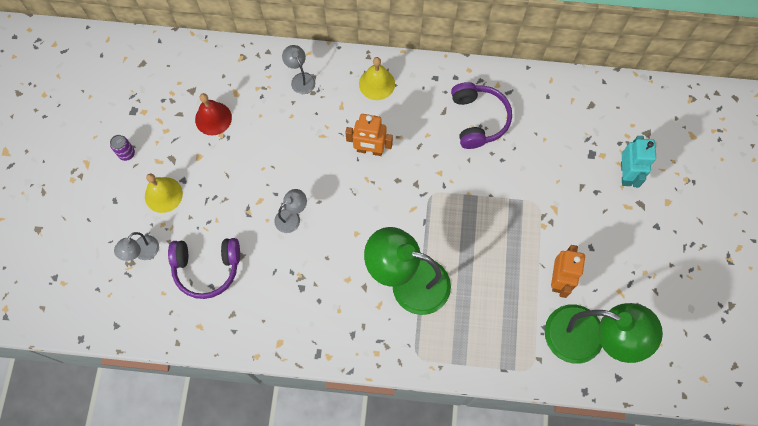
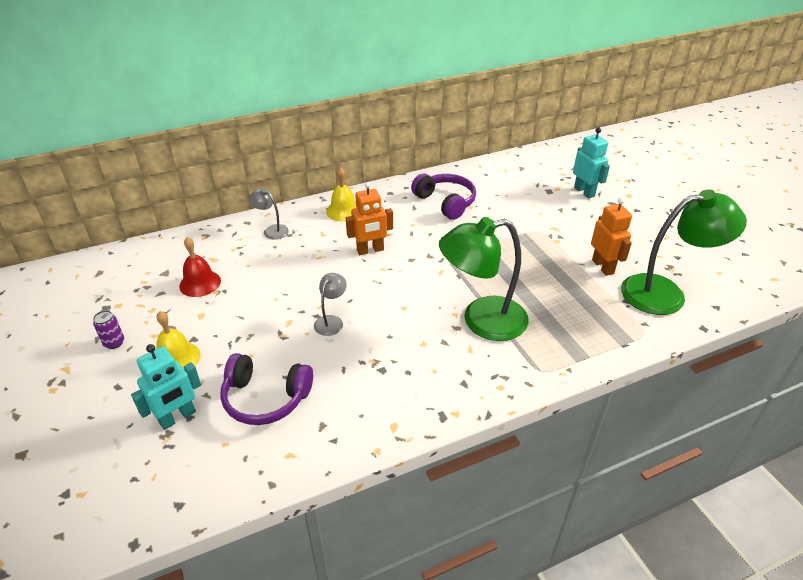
camera: 30 degrees left, 30 degrees down
(142, 252) = (177, 417): grey lamp -> turquoise robot
(207, 268) = (265, 398): purple headphones -> purple headphones turned 45 degrees clockwise

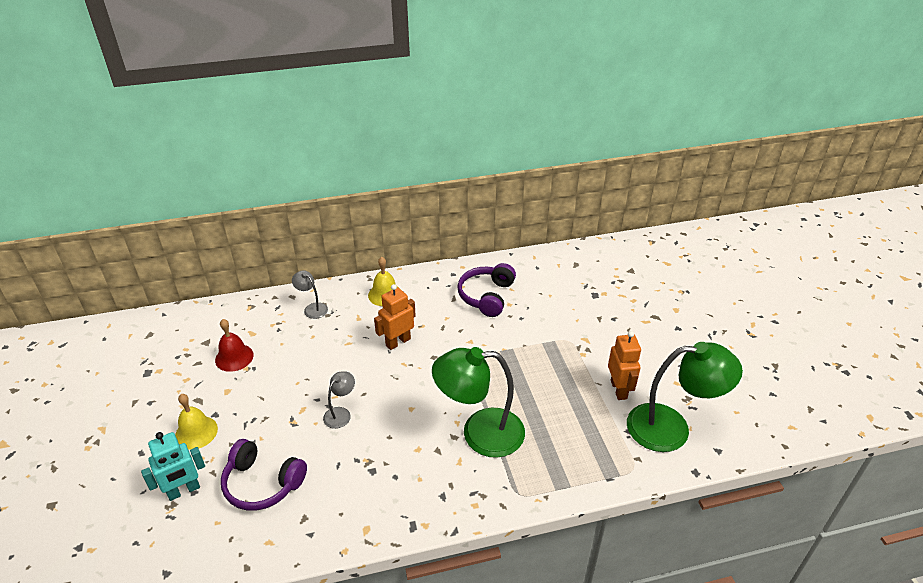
camera: 10 degrees right, 0 degrees up
(114, 343) = (147, 408): purple can -> none
(370, 250) = (398, 342): orange robot -> orange robot turned 150 degrees clockwise
(446, 202) = (486, 296): purple headphones -> purple headphones turned 135 degrees counterclockwise
(584, 192) = (631, 300): turquoise robot -> none

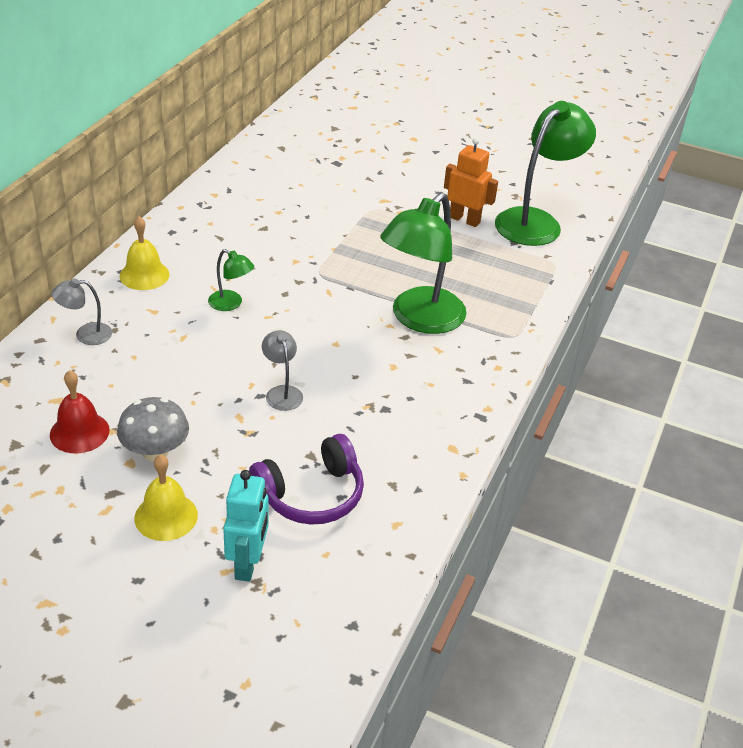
camera: 55 degrees left, 0 degrees up
(243, 395) = (155, 452): none -> grey mushroom
(398, 342) = (231, 304): orange robot -> green lamp
(486, 296) = (247, 217): purple headphones -> none

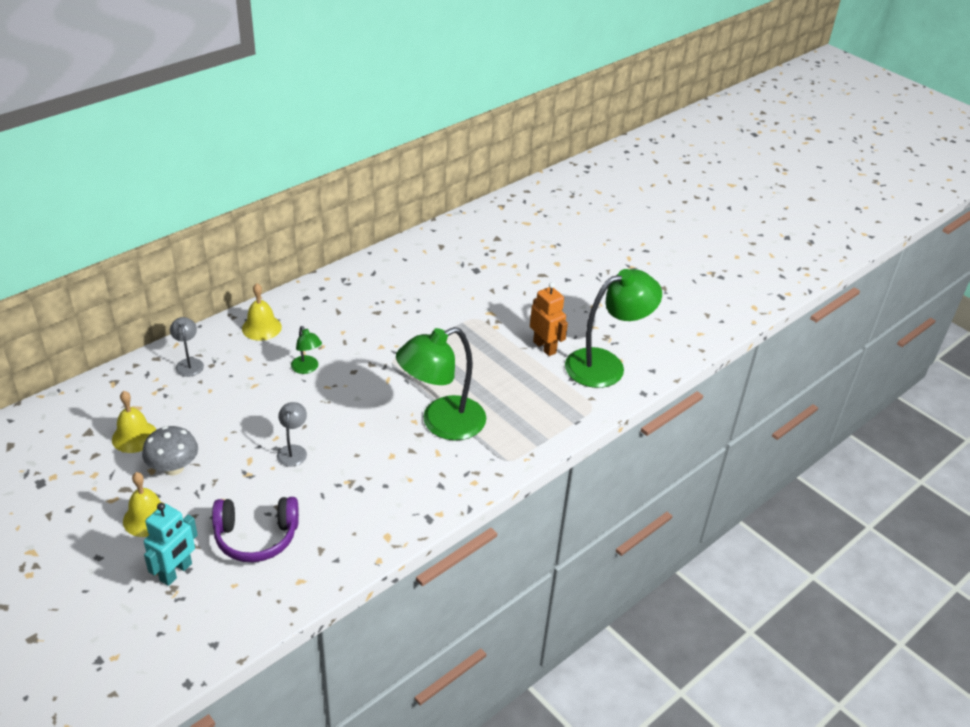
camera: 25 degrees right, 0 degrees up
(79, 432) = (134, 436): red bell -> yellow bell
(85, 334) = (189, 363): grey lamp -> grey lamp turned 60 degrees clockwise

